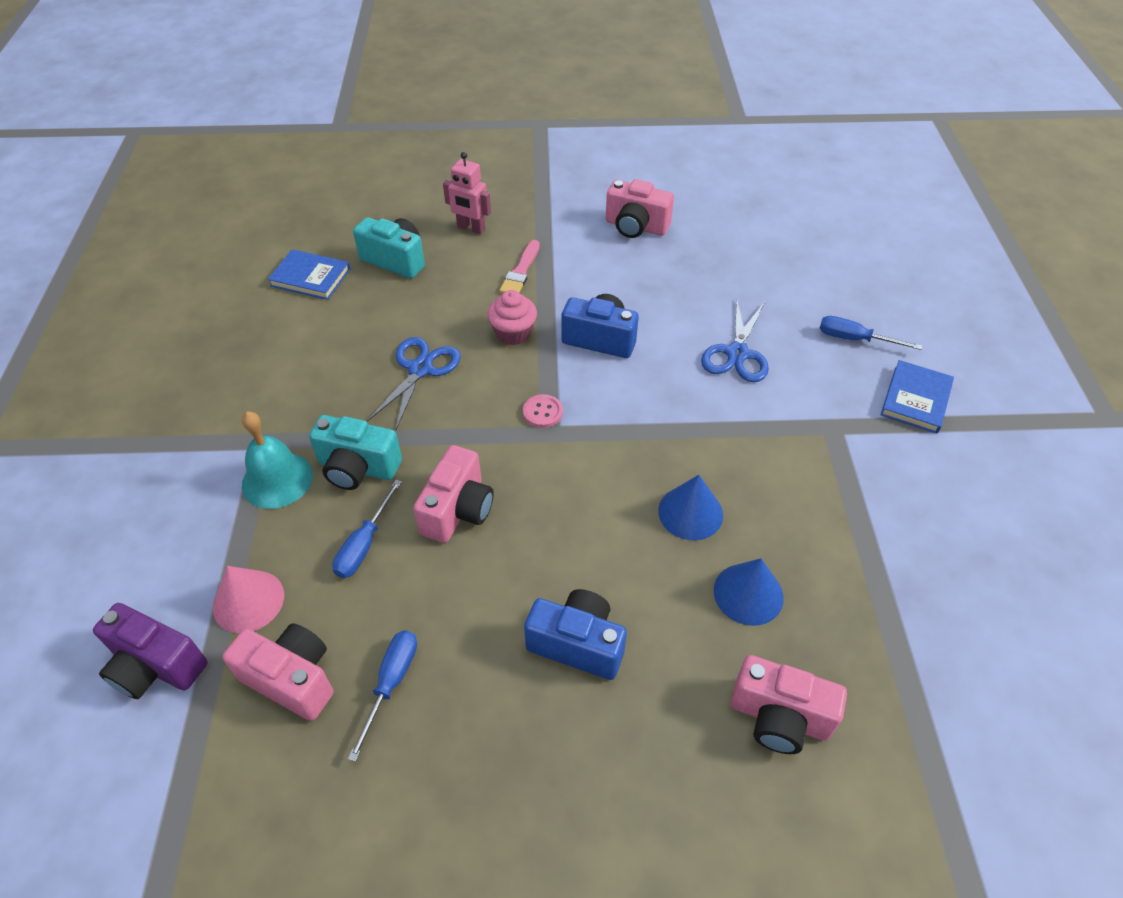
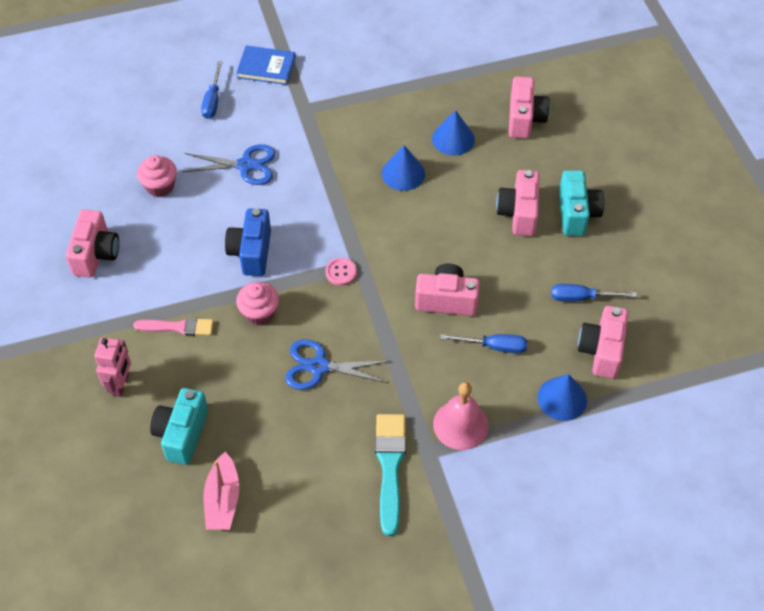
camera: 105 degrees left, 5 degrees up
(156, 666) = (627, 431): purple camera -> none
(248, 601) = (562, 398): pink cone -> blue cone
(265, 404) = (390, 467): none -> turquoise brush
(277, 479) = (460, 424): turquoise bell -> pink bell
(310, 277) = (223, 499): blue book -> pink boat
(358, 468) = (432, 374): turquoise camera -> turquoise camera (577, 213)
(577, 644) = (518, 213): blue camera -> pink camera
(719, 279) = (160, 186): none -> pink cupcake

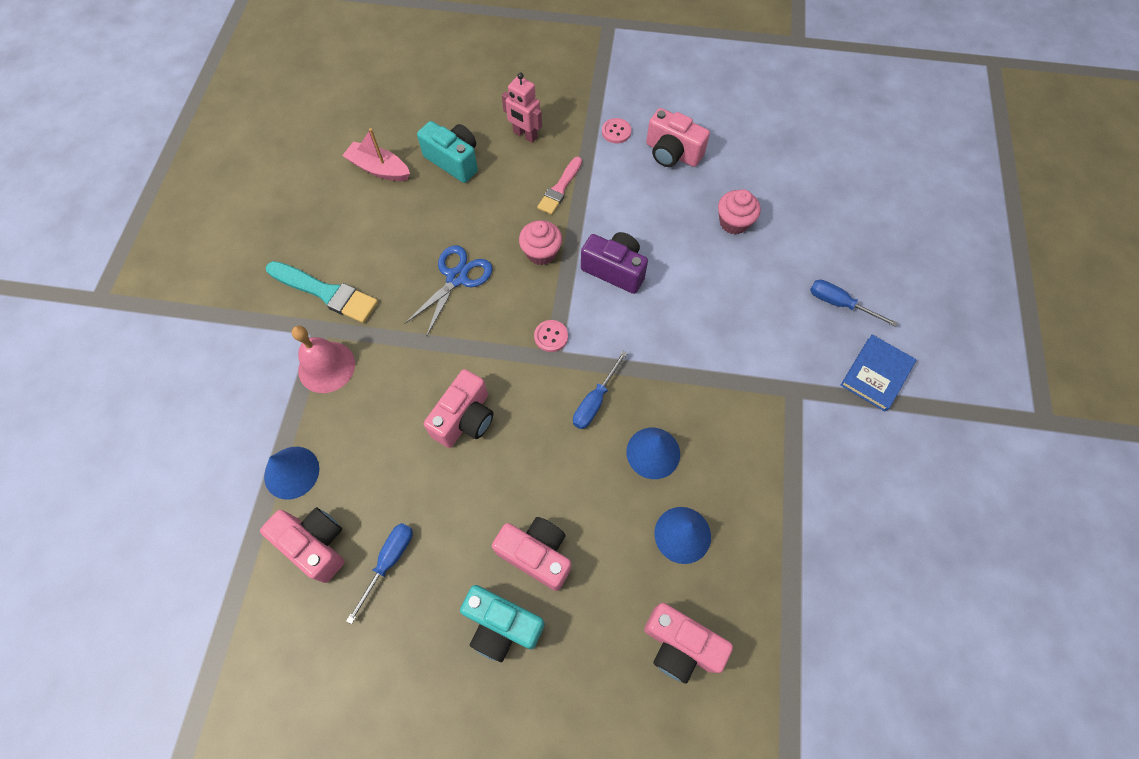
camera: 115 degrees right, 10 degrees up
(85, 308) = (616, 132): none -> pink button
(246, 165) = (730, 303): blue scissors -> none
(251, 252) = (615, 270): blue camera -> purple camera
(494, 346) = (386, 437): blue screwdriver -> blue screwdriver (595, 401)

